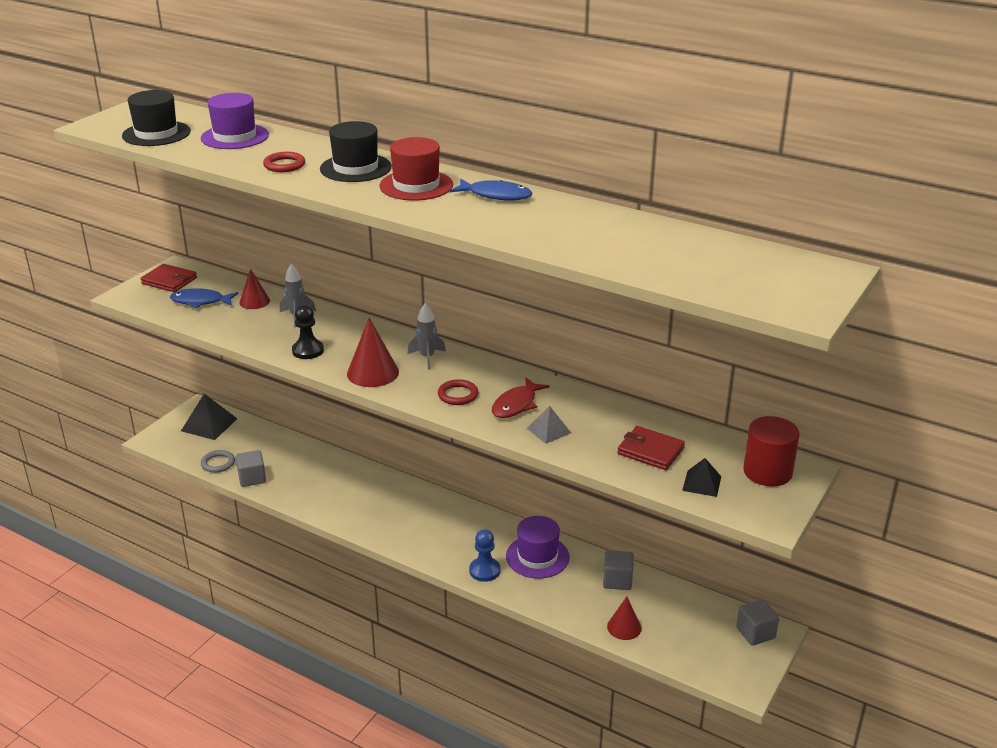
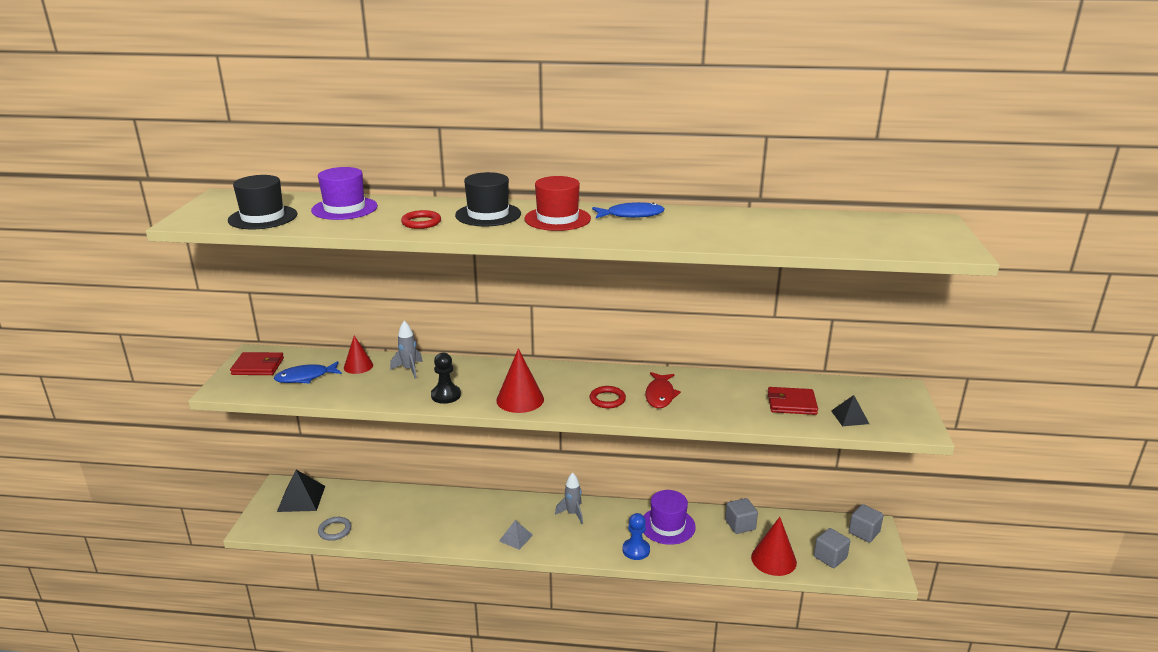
camera: 25 degrees left, 5 degrees down
(252, 478) = (377, 534): grey cube -> grey cube (830, 557)
(427, 358) = (554, 376): grey rocket -> grey rocket (572, 514)
(548, 430) = (704, 408): grey pyramid -> grey pyramid (515, 538)
(624, 627) = (773, 559): red cone -> red cone, size x1.54
(767, 472) = (883, 396): red cylinder -> none

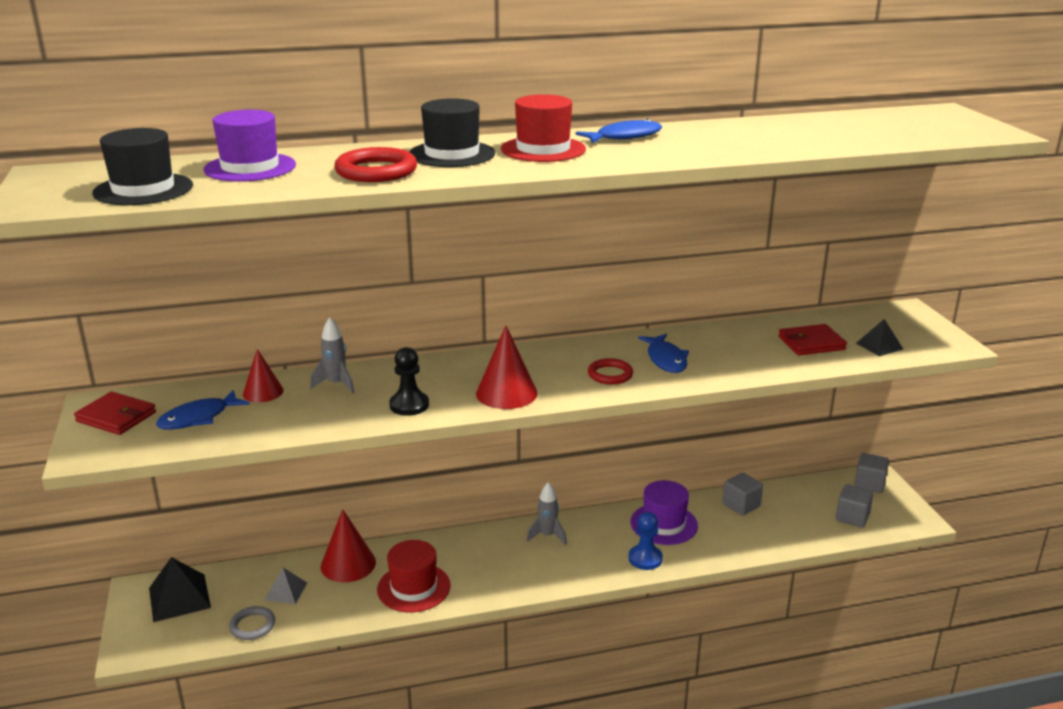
camera: 20 degrees left, 0 degrees up
(258, 366) = (116, 417): red wallet -> red wallet turned 45 degrees clockwise
(421, 222) = (376, 171): red ring -> red ring, size x1.54
(454, 530) = (413, 587): none -> red hat
(515, 538) = (496, 578): grey pyramid -> grey pyramid (286, 591)
(660, 395) = (666, 359): red fish -> blue fish
(773, 559) = (797, 533): red cone -> red cone (348, 564)

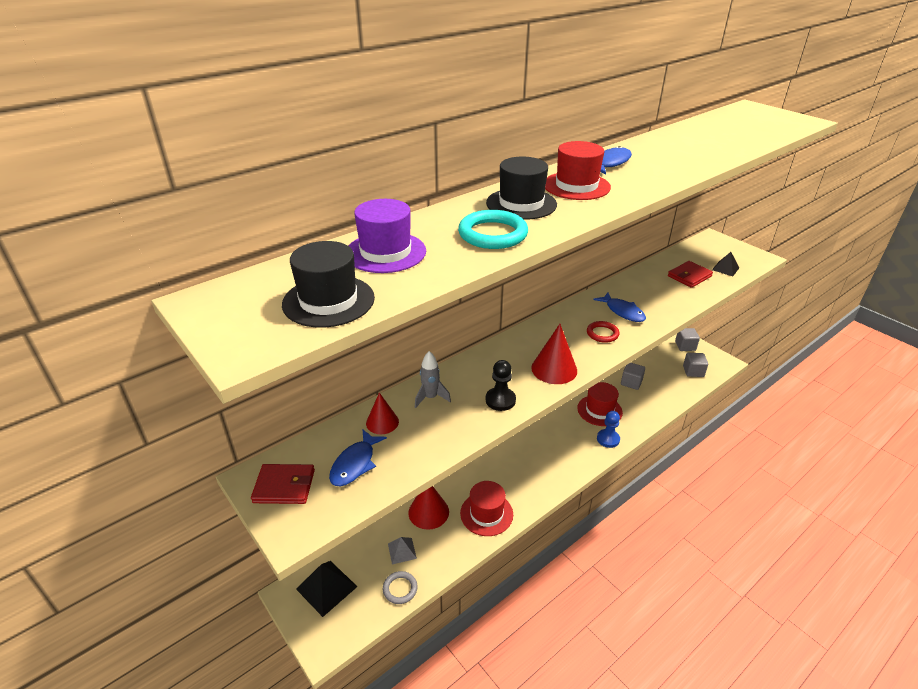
camera: 25 degrees left, 10 degrees up
(376, 171) = (493, 234): red ring -> turquoise ring
(547, 535) = (539, 443): grey rocket -> none
(664, 524) = (599, 410): purple hat -> red hat

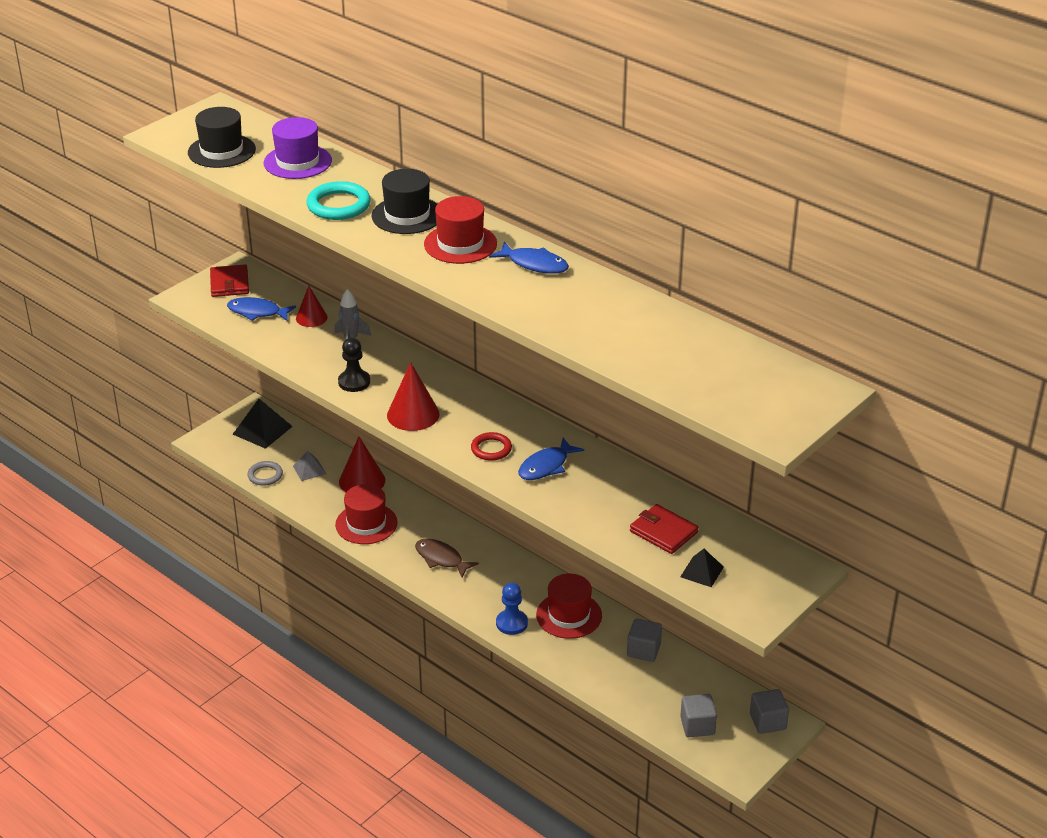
camera: 80 degrees right, 0 degrees up
(536, 470) = (441, 559): none -> brown fish

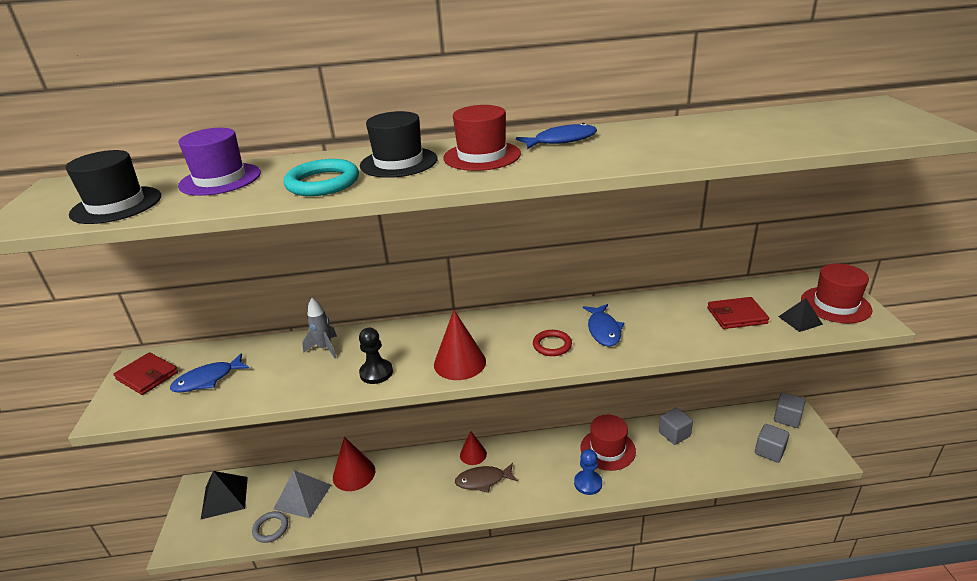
camera: 45 degrees left, 5 degrees down
(309, 470) = (302, 497): grey pyramid -> grey pyramid, size x1.66
(311, 318) = (266, 354): red cone -> red cone (473, 454)
(366, 524) = (399, 500): red hat -> red hat (835, 305)

